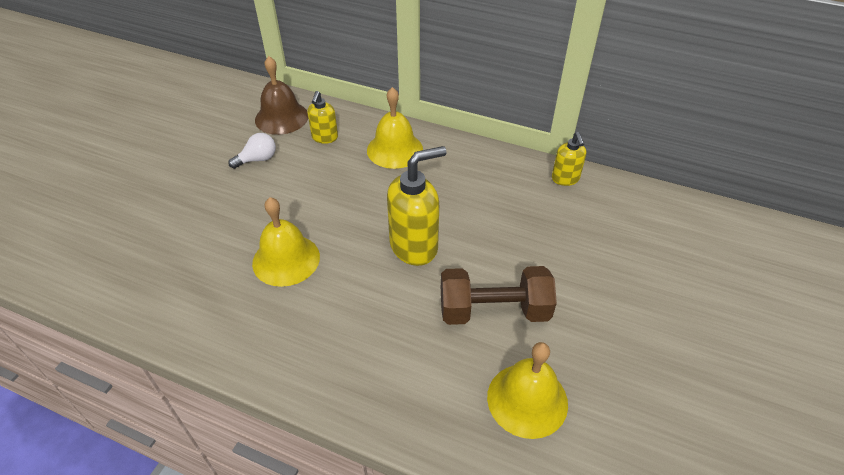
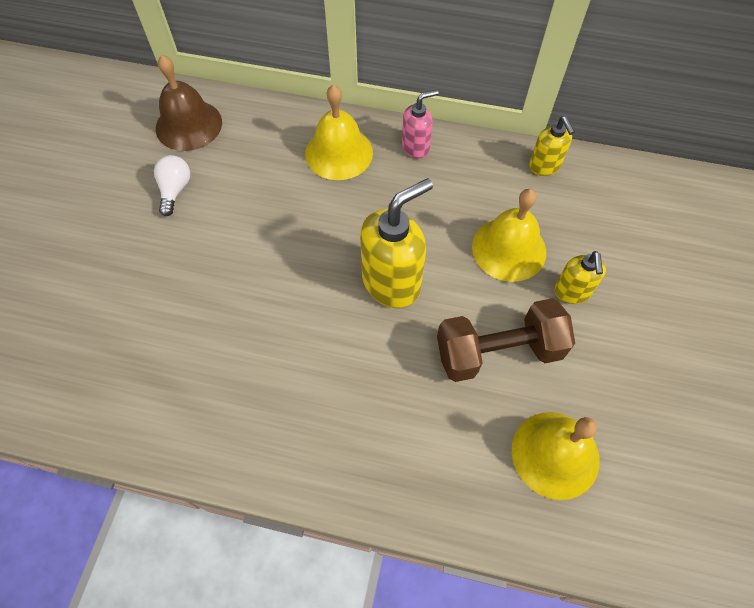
camera: 10 degrees left, 15 degrees up
(257, 159) = (175, 190): white light bulb -> white light bulb turned 45 degrees counterclockwise
(286, 259) = (247, 323): yellow bell -> yellow bell (509, 249)
(324, 138) = (250, 147): yellow soap dispenser -> yellow soap dispenser (572, 292)
(459, 153) = (416, 147): none -> pink soap dispenser

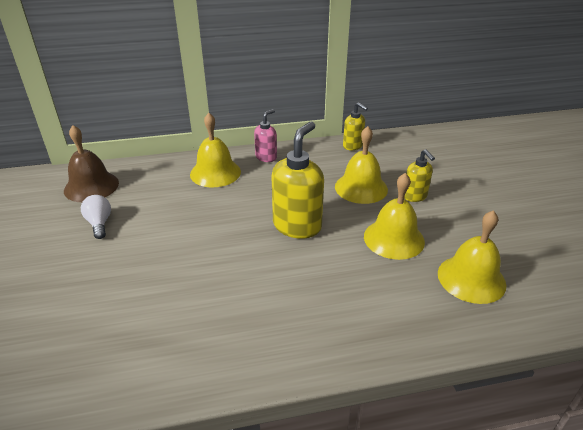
camera: 25 degrees left, 25 degrees down
(498, 352) = (394, 238): brown dumbbell -> yellow bell

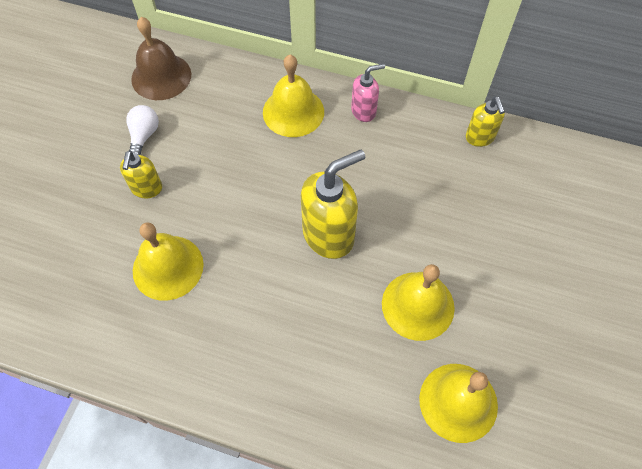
camera: 30 degrees right, 25 degrees up
(361, 188) = (438, 212): yellow bell -> yellow bell (168, 267)
(415, 196) = (491, 256): yellow soap dispenser -> yellow soap dispenser (147, 189)

